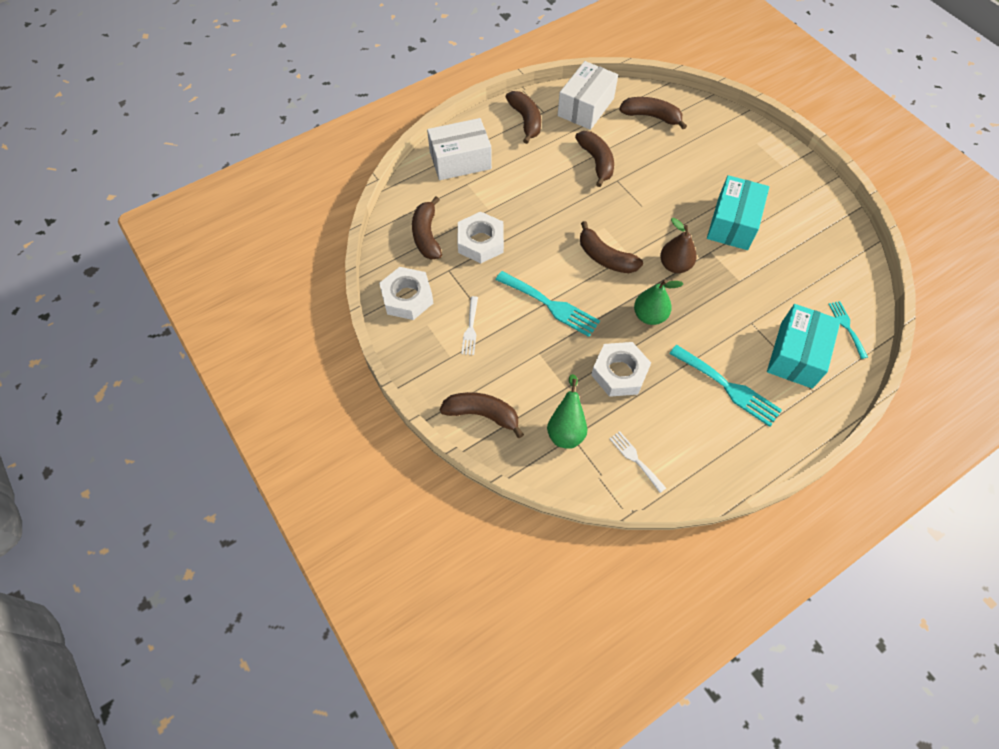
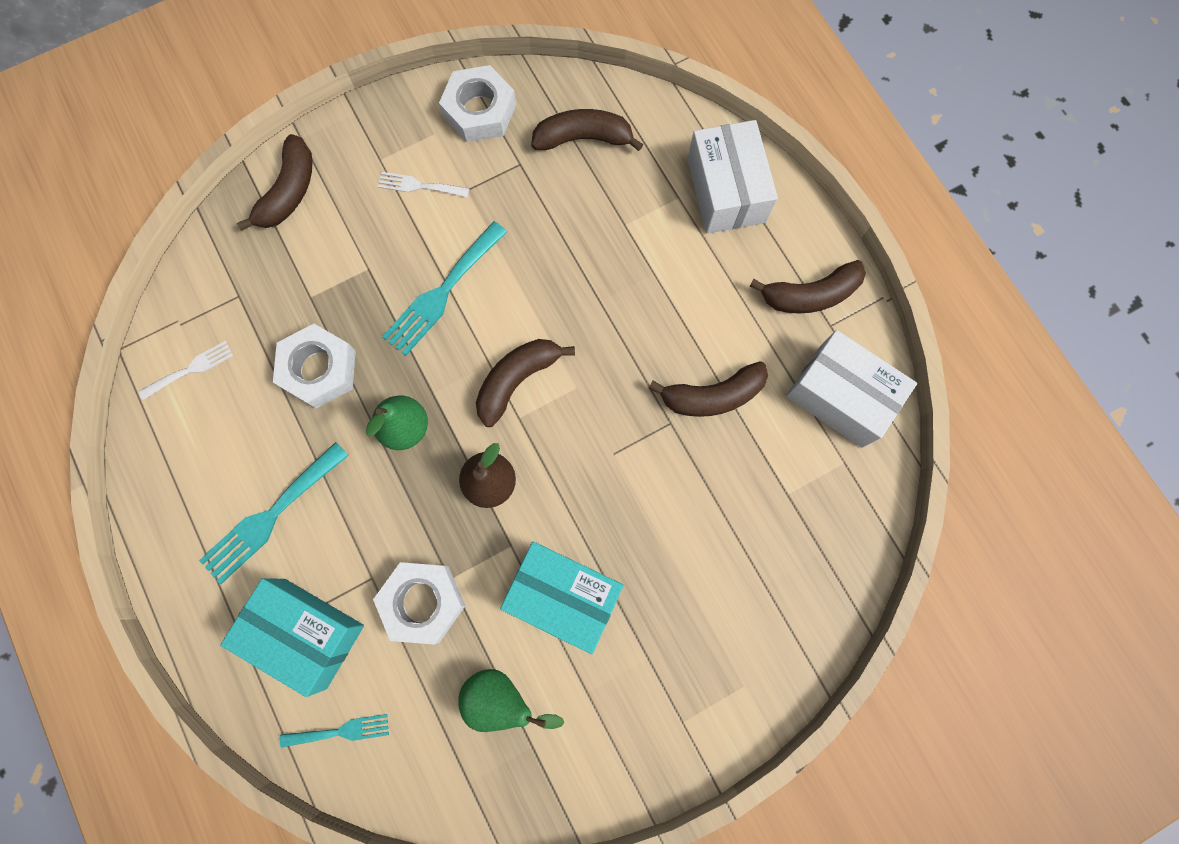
camera: 95 degrees right, 15 degrees up
(480, 242) = (564, 208): white nut -> white nut (422, 602)
(566, 429) = (249, 289): green pear -> green pear (501, 698)
(651, 116) = (814, 506): brown banana -> none

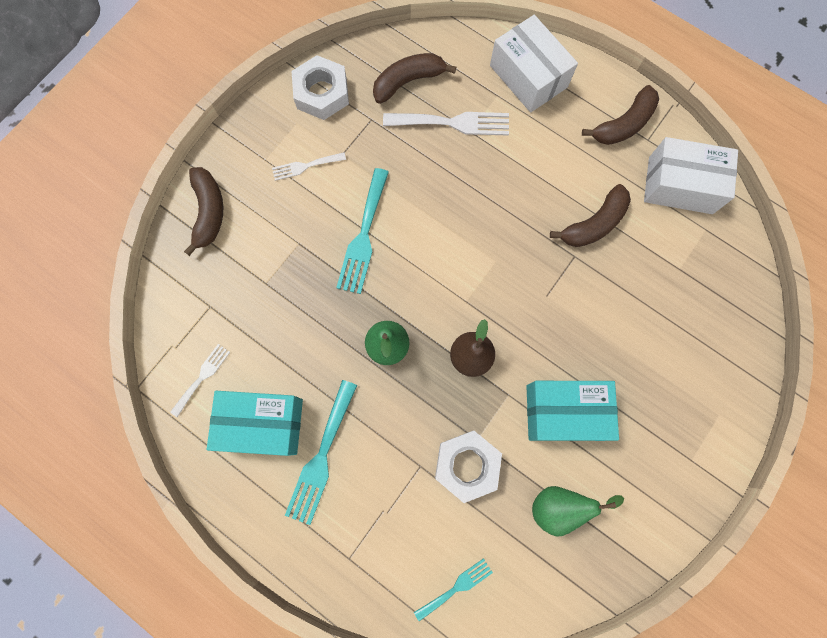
camera: 25 degrees left, 0 degrees up
(305, 633) = (392, 529): turquoise box -> turquoise box (262, 424)
(319, 369) = (301, 333): white nut -> none
(517, 380) = (451, 275): brown banana -> none
(610, 207) = (453, 123): none -> white fork

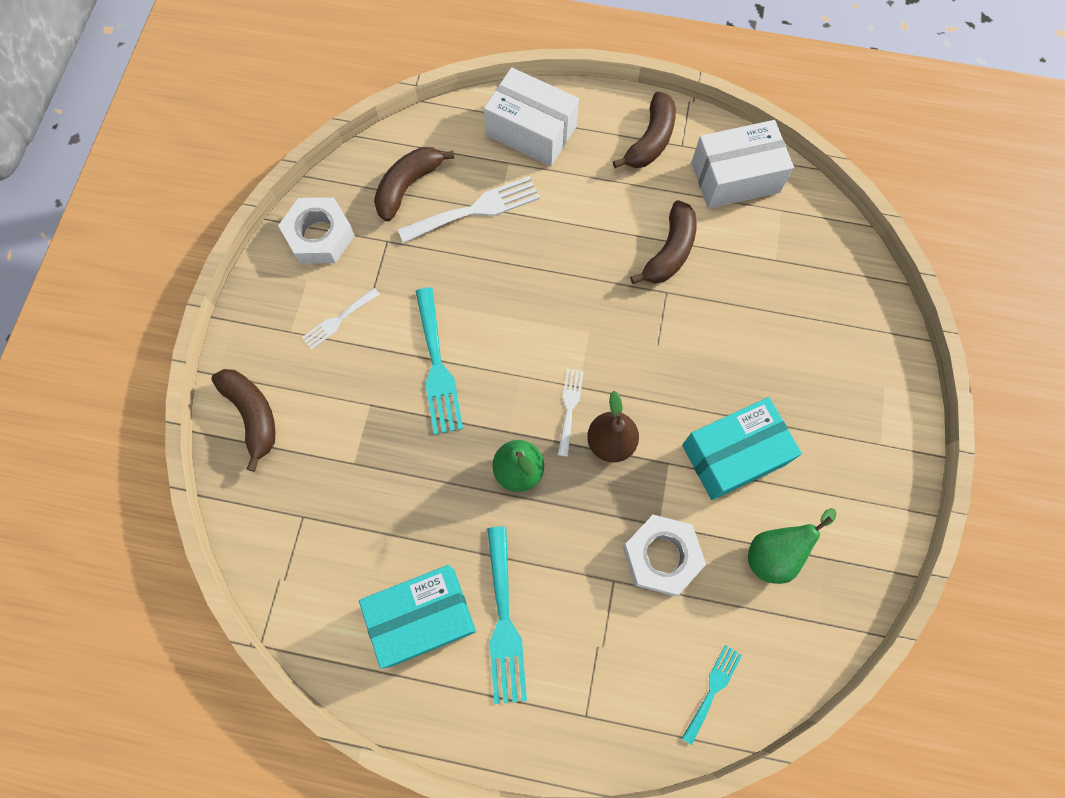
camera: 25 degrees left, 5 degrees down
(202, 377) = (330, 597): white fork -> white fork (569, 407)

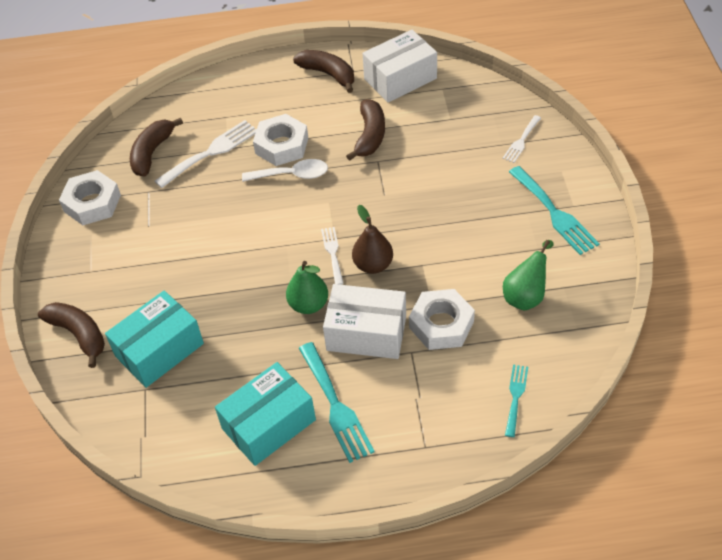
camera: 15 degrees left, 20 degrees down
(338, 320) = (127, 252): white fork -> white fork (521, 141)
(437, 367) = (218, 258): turquoise fork -> turquoise fork (554, 213)
(531, 131) = (235, 93): white box -> white box (366, 333)
(558, 277) = (291, 175): none -> white spoon
(560, 229) = (281, 145): none -> white nut
(650, 140) = (328, 74): brown banana -> brown banana turned 60 degrees counterclockwise
(733, 455) = (469, 244): turquoise box -> turquoise box (159, 350)

